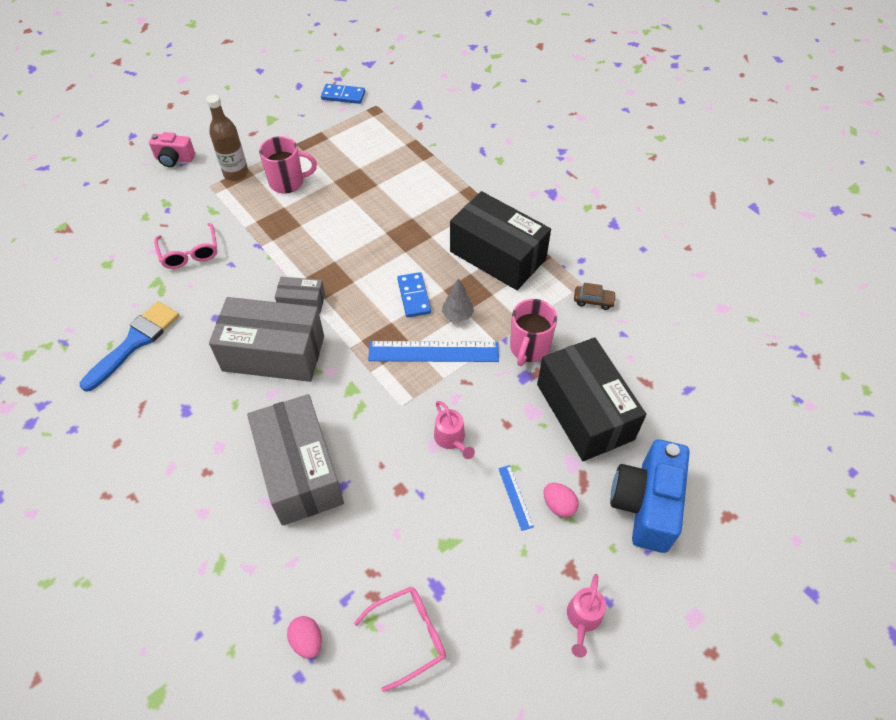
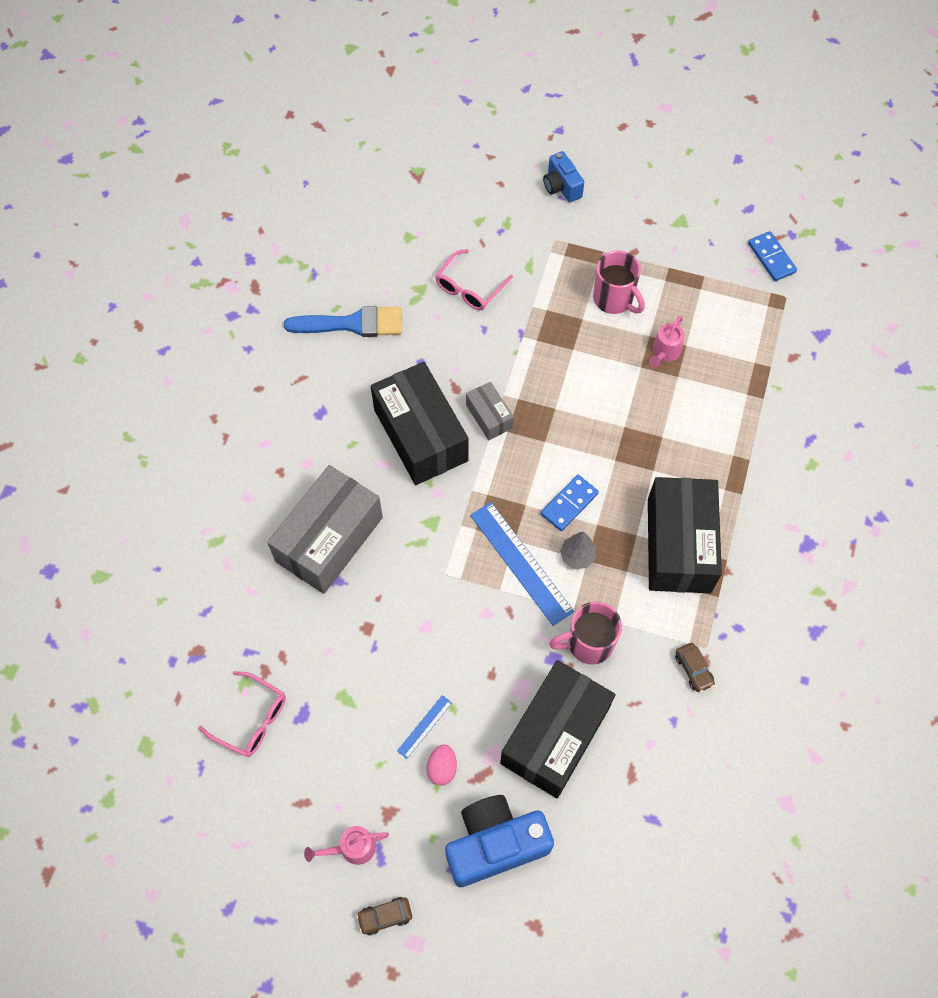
camera: 55 degrees right, 10 degrees up
(174, 159) = (561, 186): pink camera -> blue camera
(236, 173) = (588, 248): brown bottle -> none
(274, 353) = (421, 435): grey box -> black box
(307, 640) = (201, 647): pink egg -> none
(451, 439) = (442, 638): pink watering can -> pink watering can (664, 352)
(659, 628) = (385, 916): none -> brown car

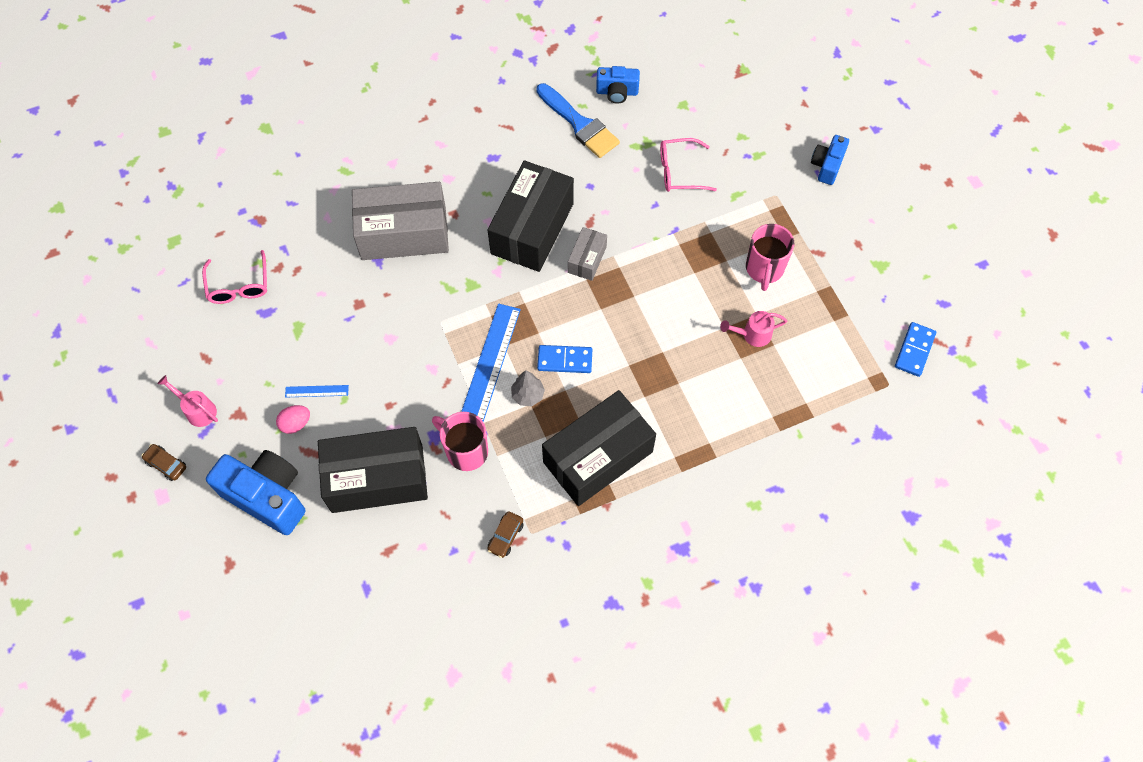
camera: 50 degrees right, 0 degrees up
(348, 273) = (617, 92): none -> blue camera

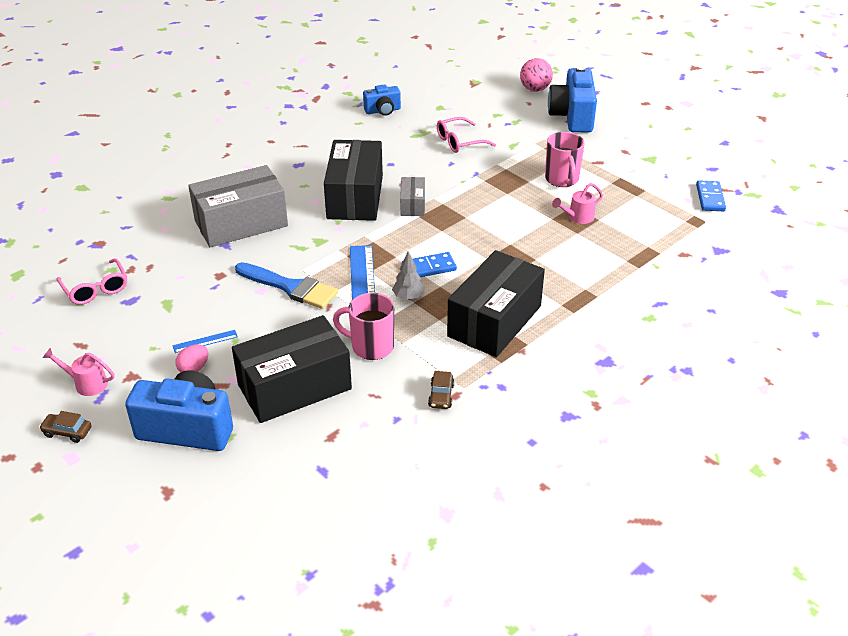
camera: 20 degrees left, 25 degrees down
(579, 124) = (362, 133): blue brush -> blue brush (290, 287)
(806, 103) = (535, 89): none -> pink ball
(827, 166) = (572, 117): blue camera -> blue camera, size x1.78

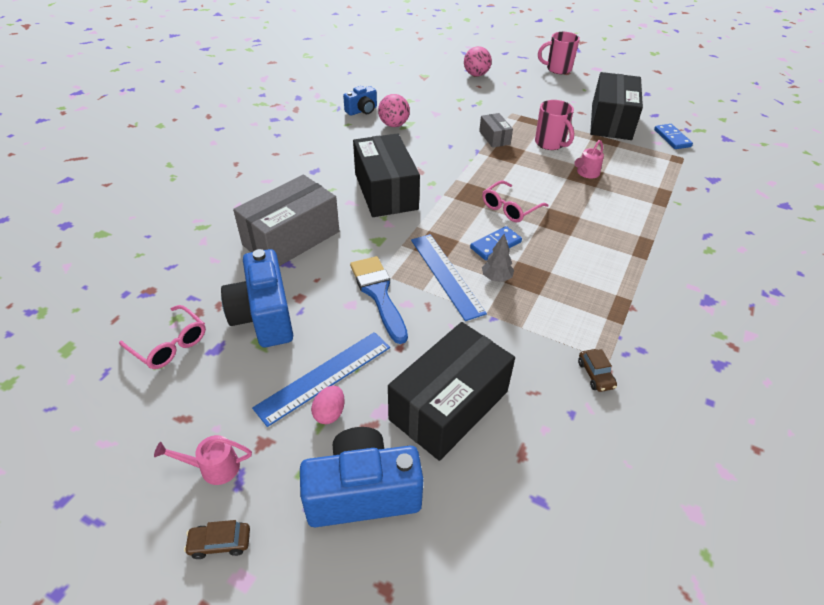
camera: 20 degrees left, 5 degrees up
(205, 341) = (324, 376): blue ruler -> blue ruler, size x2.10
(290, 287) = (379, 294): blue brush -> blue brush turned 120 degrees counterclockwise
(371, 347) = (495, 339): pink mug -> pink mug (557, 69)
(406, 131) = (394, 125): none -> pink ball
(412, 205) = (442, 188): grey box -> grey box (494, 138)
(459, 142) = (445, 126): pink glasses -> pink glasses (510, 208)
(494, 321) = (588, 284): black box -> black box (611, 121)
(572, 117) = (521, 91): blue camera -> blue camera (264, 316)

